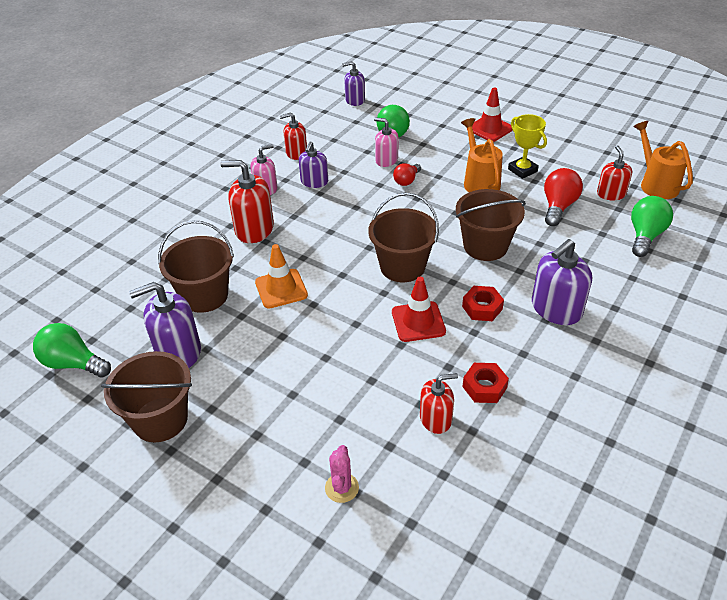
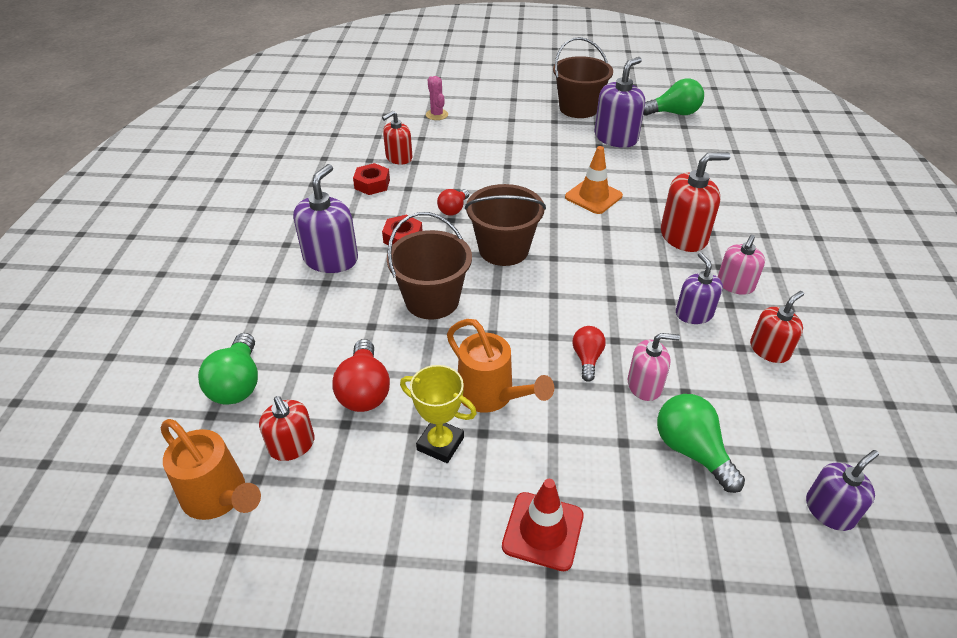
camera: 150 degrees right, 0 degrees up
(204, 296) = (647, 173): brown bucket -> none
(418, 322) = (453, 209): red traffic cone -> red light bulb

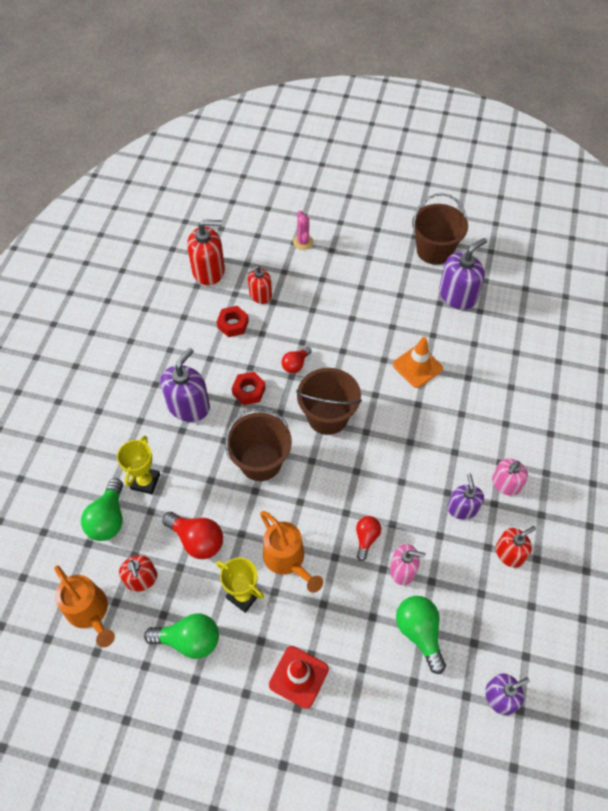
camera: 10 degrees right, 15 degrees up
(285, 338) = (145, 481): none -> yellow trophy
(364, 390) = (197, 540): red light bulb -> red light bulb turned 60 degrees counterclockwise
(674, 113) = (521, 269): green light bulb -> green light bulb (189, 640)
(683, 236) = (480, 424): red soap dispenser -> red soap dispenser (208, 270)

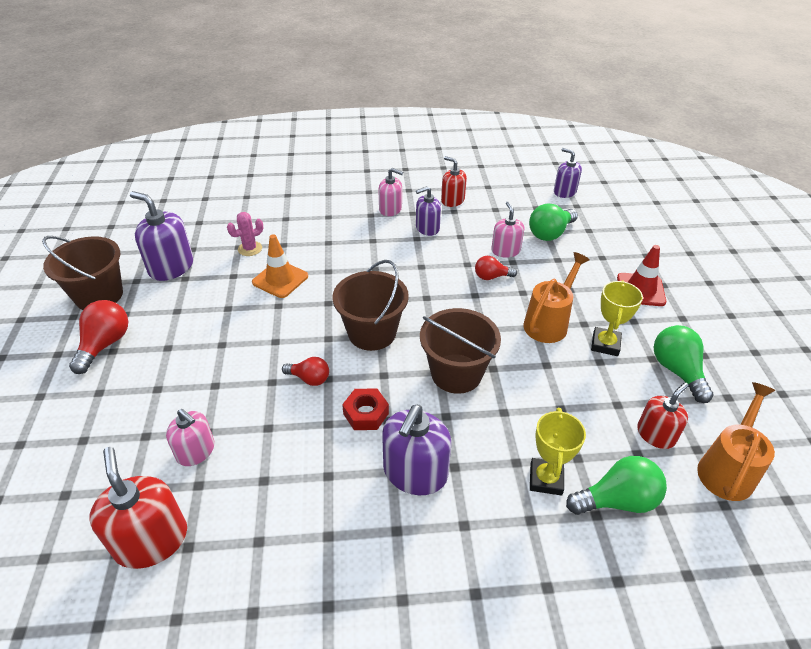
camera: 110 degrees left, 15 degrees down
(145, 481) = (545, 479): yellow trophy -> yellow trophy turned 75 degrees counterclockwise
(188, 406) = (415, 472): purple soap dispenser -> purple soap dispenser turned 75 degrees counterclockwise
(197, 540) = (579, 399): red light bulb -> red light bulb (105, 344)
(233, 324) = (259, 467): red nut -> none
(260, 294) = (196, 451): red soap dispenser -> pink soap dispenser
(303, 242) = (82, 429): pink cactus -> pink cactus (250, 249)

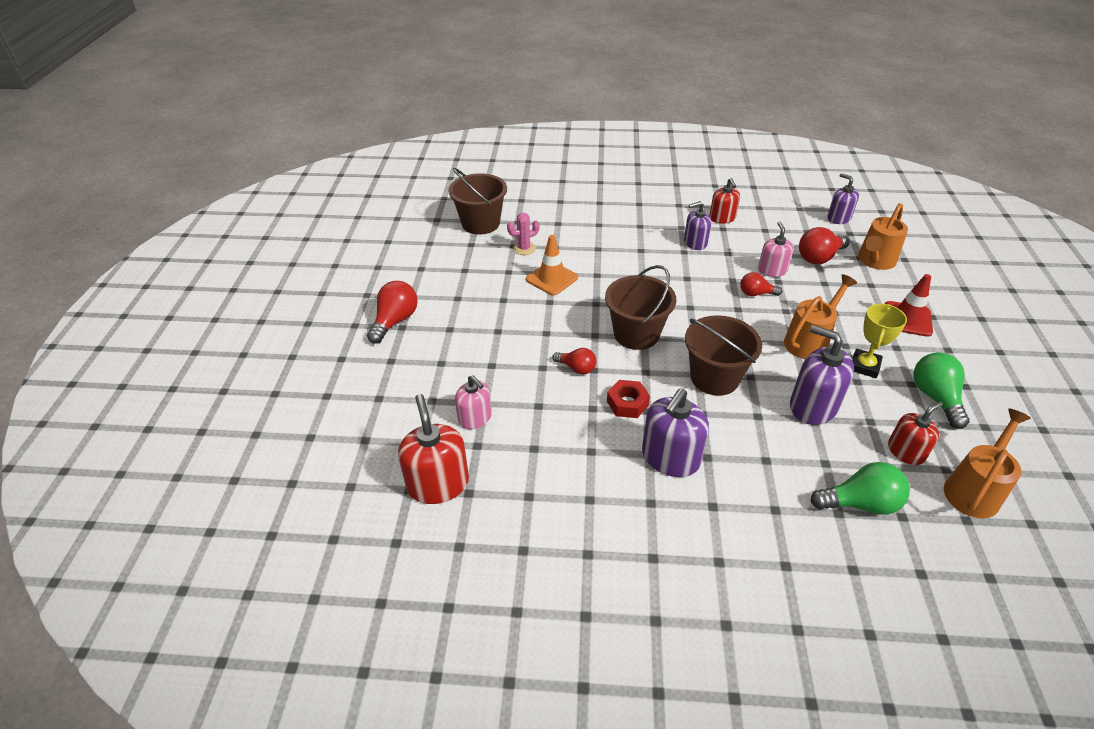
camera: 10 degrees right, 0 degrees up
(99, 295) = (388, 278): brown bucket -> brown bucket (480, 223)
(171, 267) = (452, 259): purple soap dispenser -> purple soap dispenser (813, 406)
(390, 209) = (659, 222): pink soap dispenser -> none
(452, 200) = (722, 218): red soap dispenser -> red soap dispenser turned 150 degrees counterclockwise
(545, 479) = (793, 477): yellow trophy -> none
(550, 233) = (819, 257): green light bulb -> red light bulb
(603, 233) = (874, 261): none -> orange watering can

